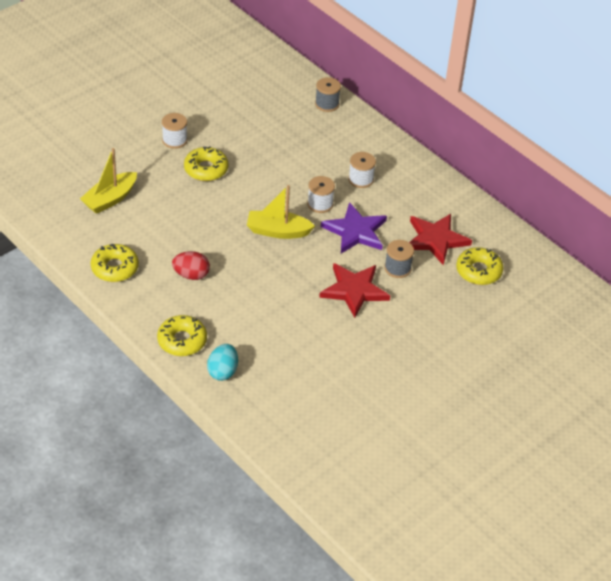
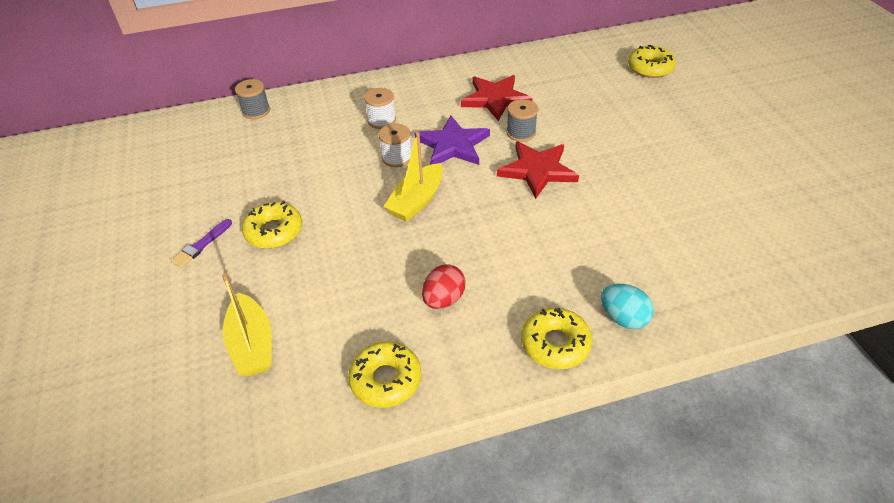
camera: 60 degrees left, 0 degrees up
(174, 140) = (201, 245): white spool -> purple brush
(478, 271) = (550, 87): yellow donut -> yellow donut (650, 68)

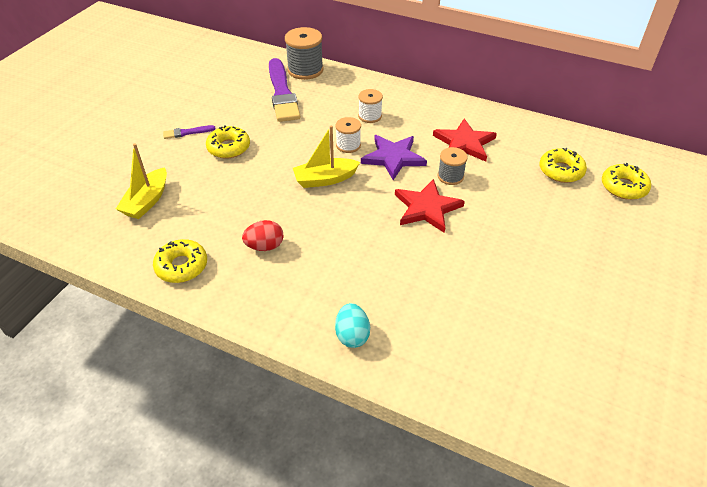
camera: 40 degrees right, 0 degrees up
(256, 111) = (305, 70): grey spool -> grey spool, size x1.66
(261, 146) = (282, 93): none -> purple brush
(555, 344) = (291, 317): yellow donut -> yellow donut (561, 171)

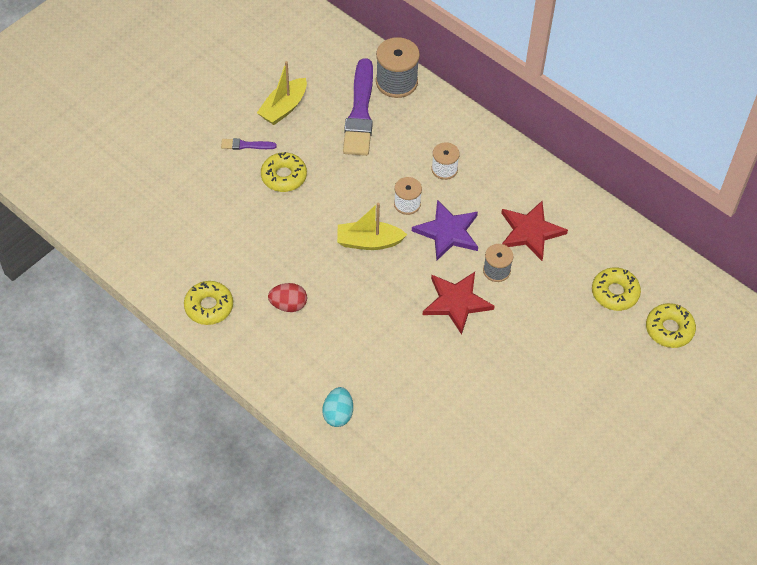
camera: 15 degrees right, 10 degrees up
(147, 201) = (191, 225): yellow boat -> yellow boat (283, 108)

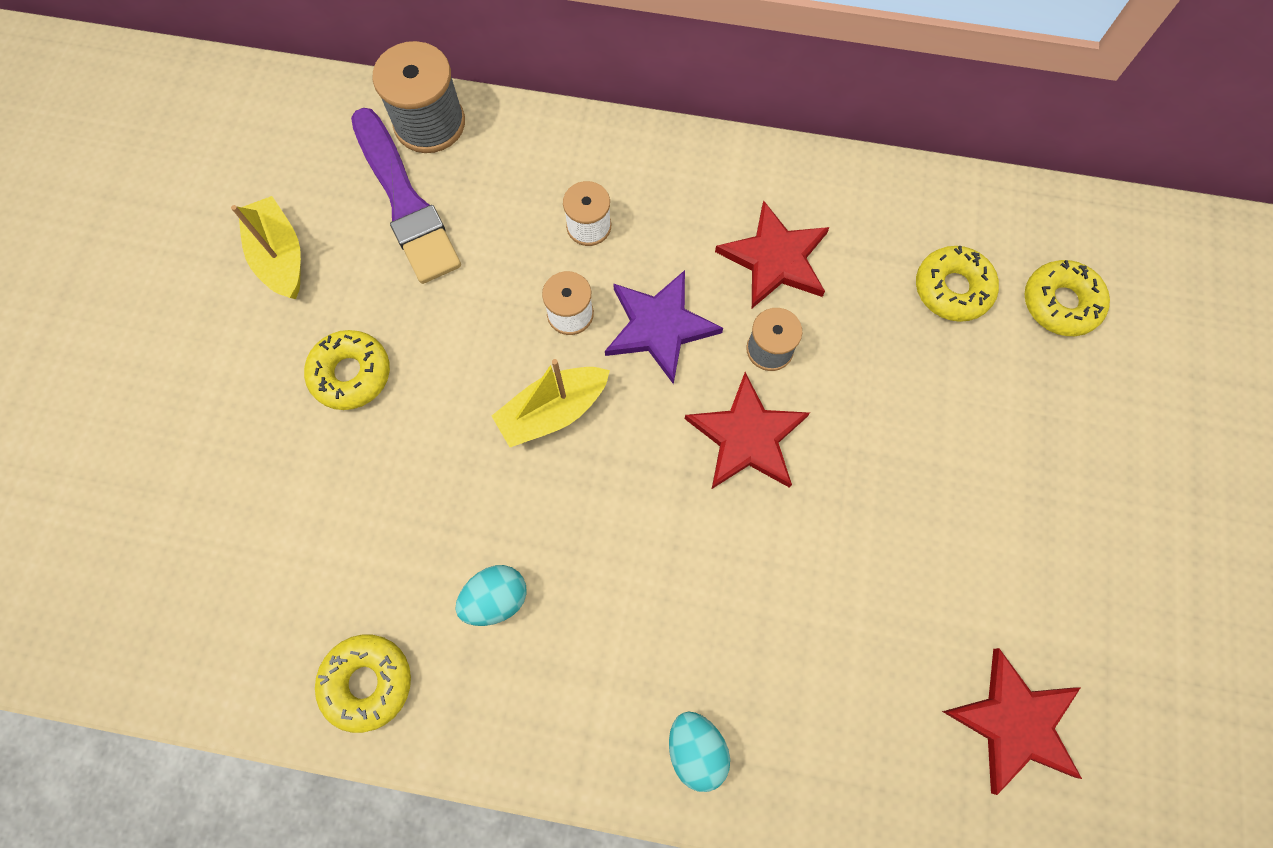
camera: 30 degrees left, 15 degrees up
(246, 145) = (257, 353): purple brush -> none
(283, 108) = (280, 256): yellow boat -> yellow boat turned 150 degrees clockwise
(288, 305) = (496, 599): red egg -> turquoise egg
(498, 489) = (1014, 722): none -> red star

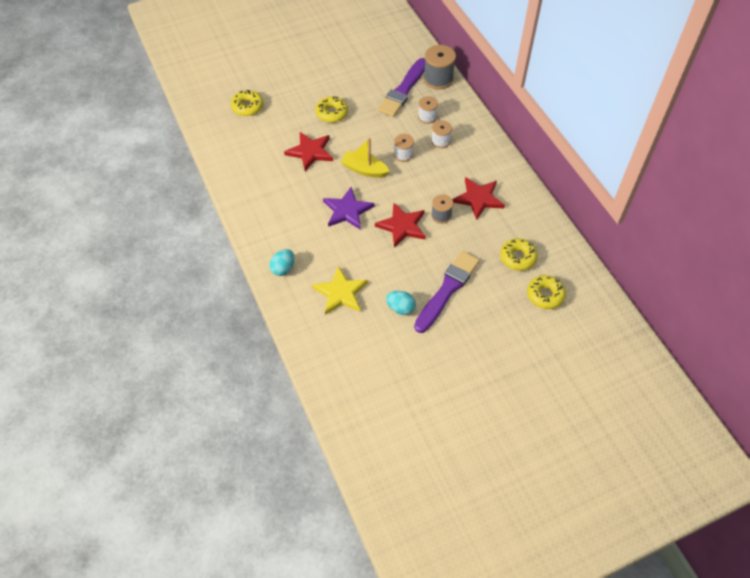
camera: 55 degrees right, 15 degrees down
(280, 256) = (355, 73): yellow boat -> none
(367, 682) = (239, 175): yellow donut -> yellow donut (247, 107)
(496, 599) = (290, 191): turquoise egg -> turquoise egg (400, 308)
(509, 207) = (427, 117): none -> white spool
(659, 327) = (421, 180): purple star -> purple star (347, 210)
(834, 667) = (340, 293): none -> yellow star
(950, 458) = (447, 290): none -> purple brush
(1014, 722) = (363, 356): red star -> red star (310, 152)

